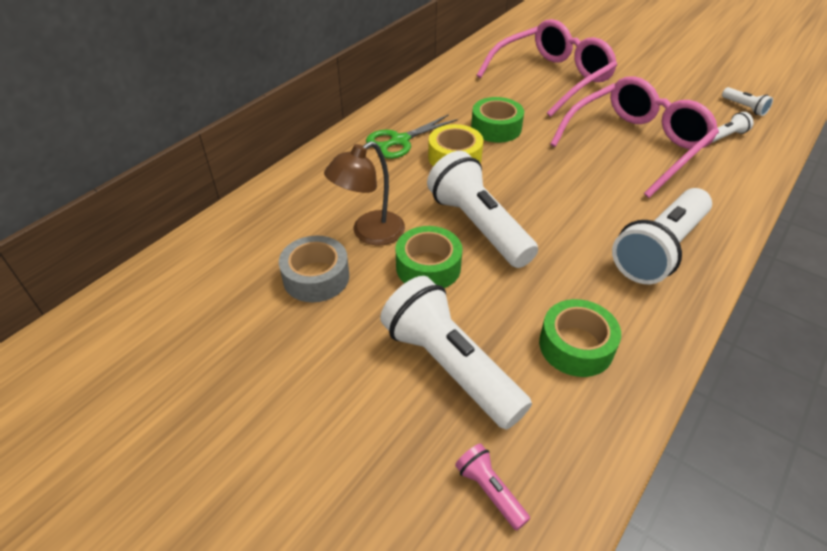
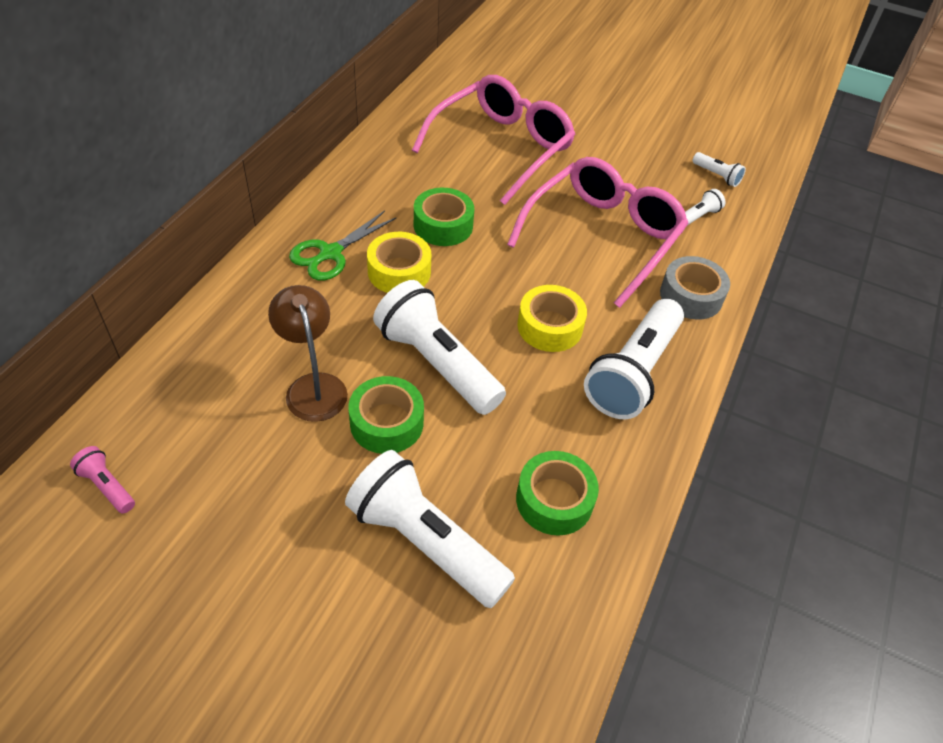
camera: 15 degrees left, 5 degrees up
(316, 277) = (259, 451): grey tape -> grey tape (691, 296)
(369, 233) = (313, 386): brown lamp -> brown lamp turned 120 degrees clockwise
(490, 491) = (481, 674): pink flashlight -> pink flashlight (107, 486)
(583, 207) = (550, 326): none -> yellow tape

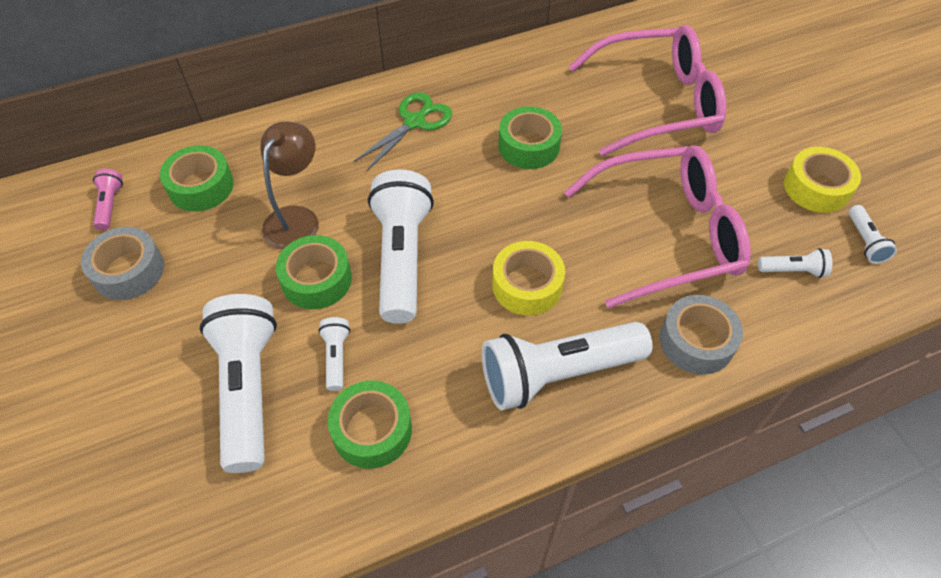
camera: 45 degrees right, 5 degrees up
(188, 414) = (201, 186): none -> green tape
(199, 528) = (128, 271): none -> grey tape
(330, 253) = (415, 122): green scissors -> green scissors turned 135 degrees clockwise
(399, 271) = (451, 165): yellow tape -> yellow tape (816, 188)
(469, 469) = (336, 357): none -> white flashlight

